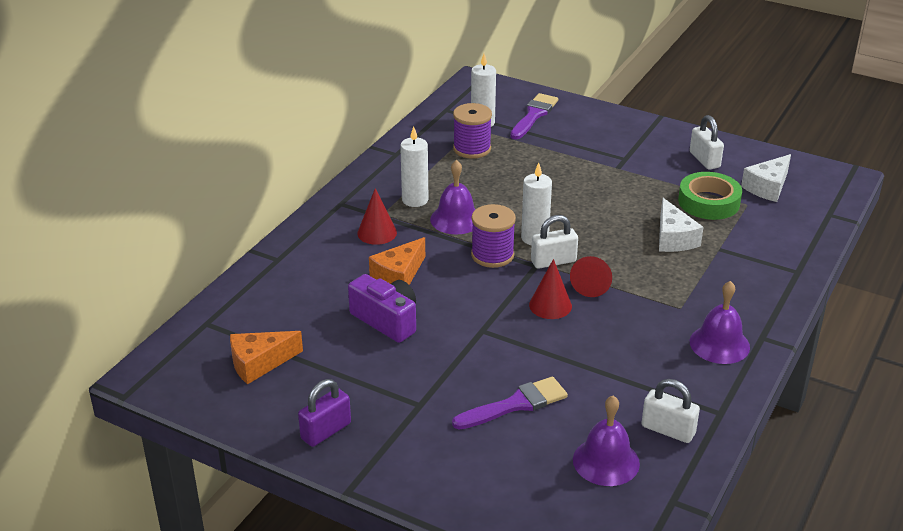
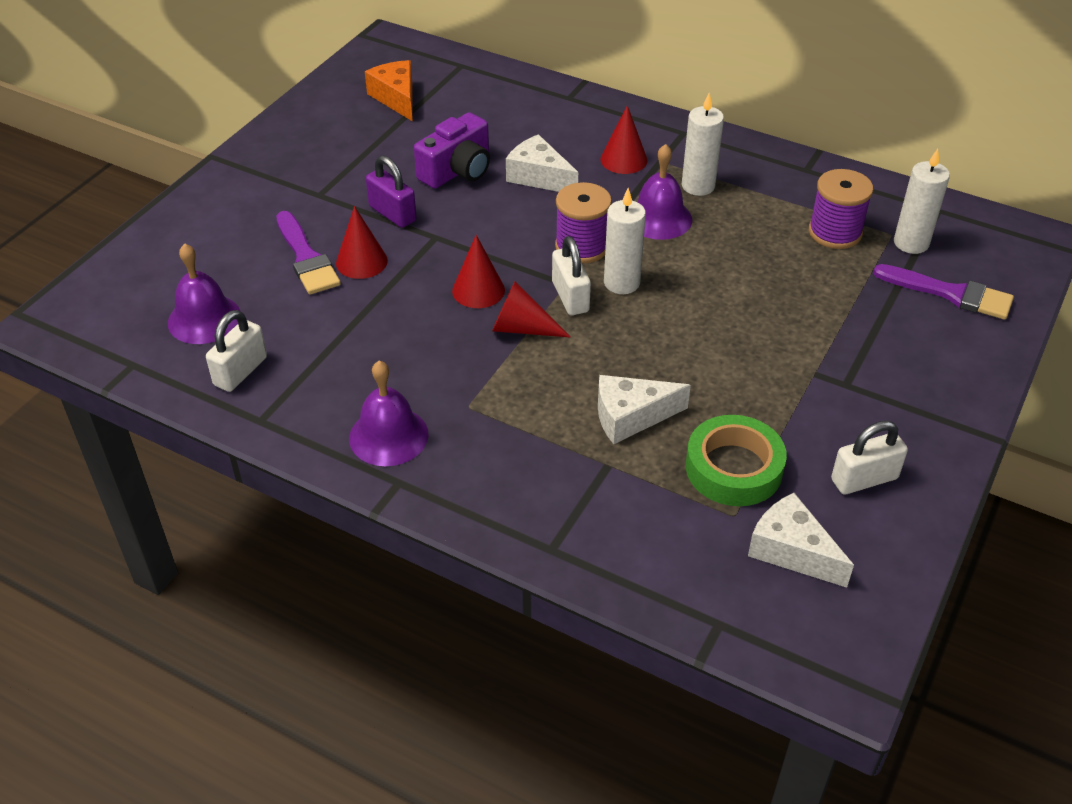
camera: 90 degrees right, 10 degrees up
(326, 431) = (292, 140): purple padlock -> purple padlock (392, 214)
(399, 276) = (539, 177): orange cheese -> white cheese
(518, 370) = (361, 261): none -> red cone

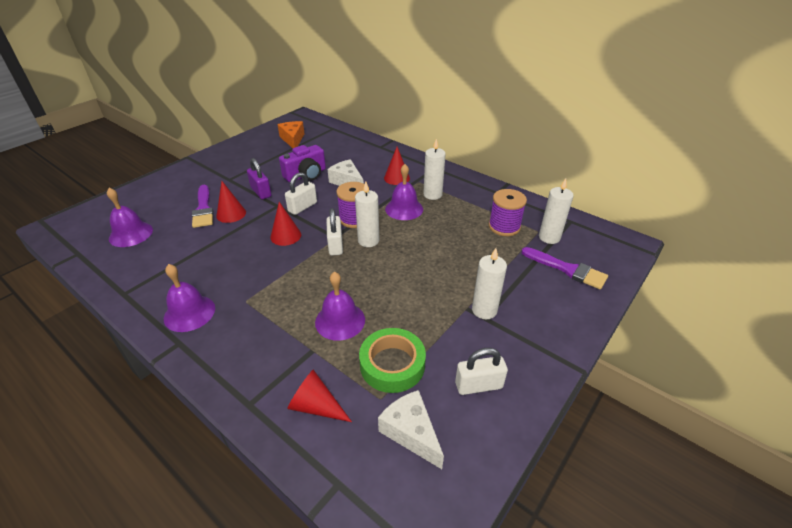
camera: 10 degrees right, 5 degrees down
(240, 371) = (131, 264): white padlock -> white padlock (302, 207)
(521, 328) = (299, 259): red cone -> red cone (316, 406)
(631, 417) = (340, 321): white cheese -> purple bell
(842, 373) = (484, 310): none -> white candle

